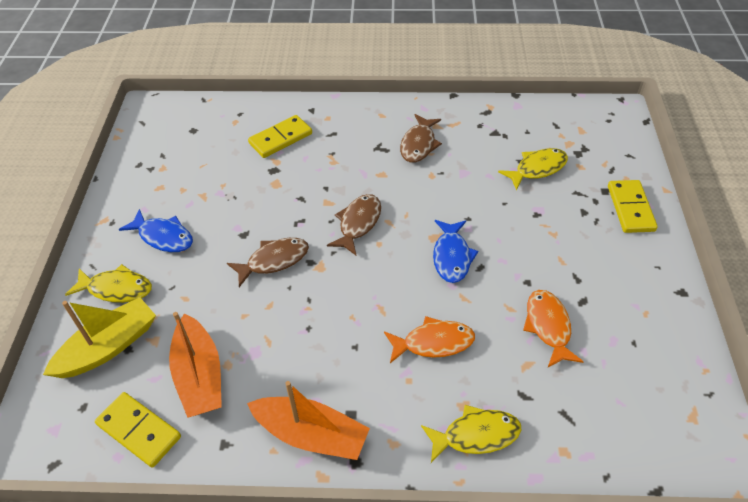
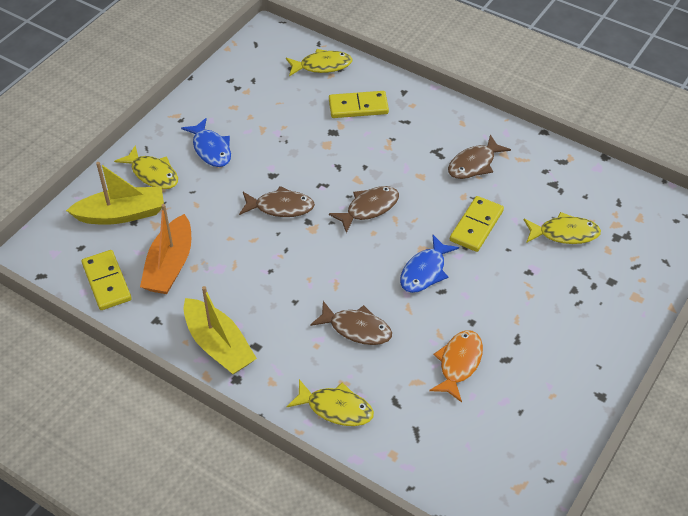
camera: 30 degrees right, 0 degrees up
(221, 117) = (322, 66): none -> yellow fish
(311, 434) = (219, 345): orange boat -> yellow boat
(433, 343) = (356, 329): orange fish -> brown fish
(630, 208) = (620, 307): yellow domino -> yellow domino (476, 226)

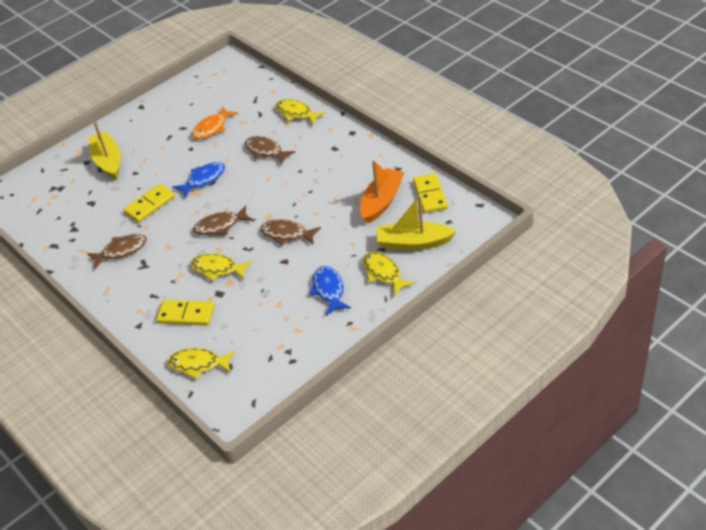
camera: 160 degrees left, 5 degrees down
(219, 345) = (358, 150): yellow boat -> yellow boat (108, 161)
(564, 233) = (93, 193): yellow fish -> yellow fish (217, 269)

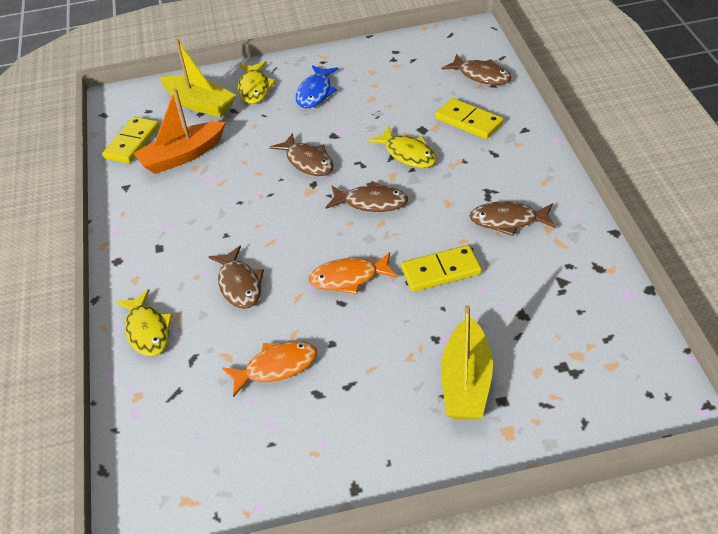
camera: 150 degrees left, 0 degrees up
(198, 364) = (481, 75): yellow fish -> brown fish
(203, 179) = (349, 278): blue fish -> orange fish

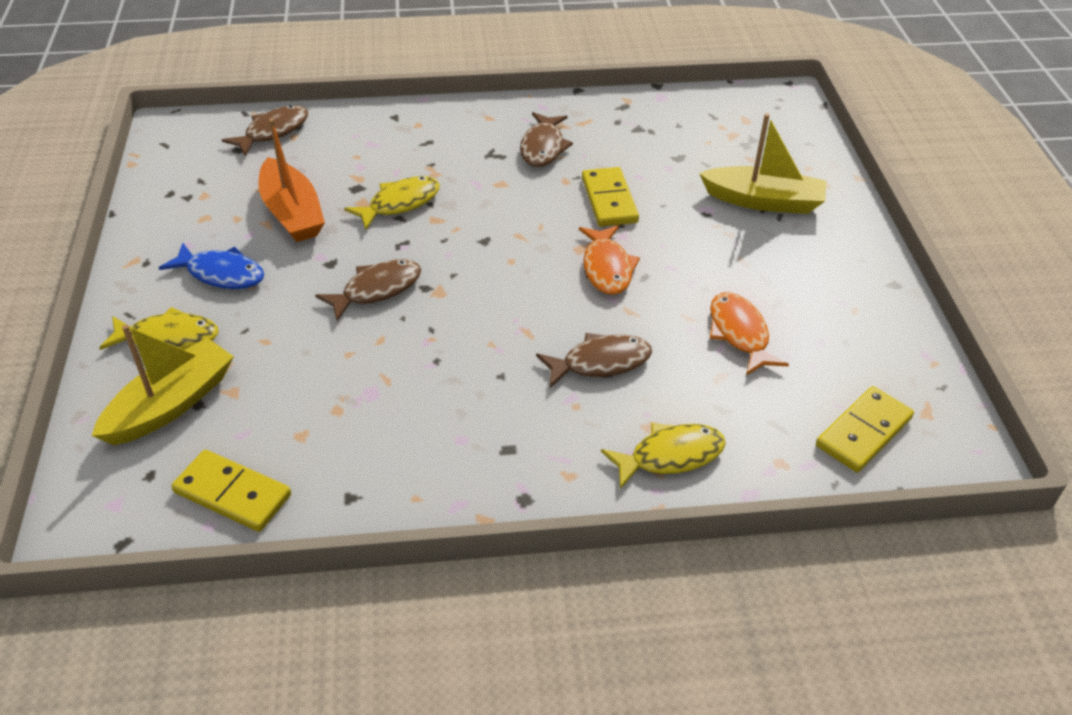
camera: 90 degrees left, 0 degrees up
(182, 156) = (302, 425): orange boat -> orange boat (292, 213)
(371, 202) = (480, 240): brown fish -> none
(469, 121) = (359, 151): yellow domino -> yellow domino (863, 432)

